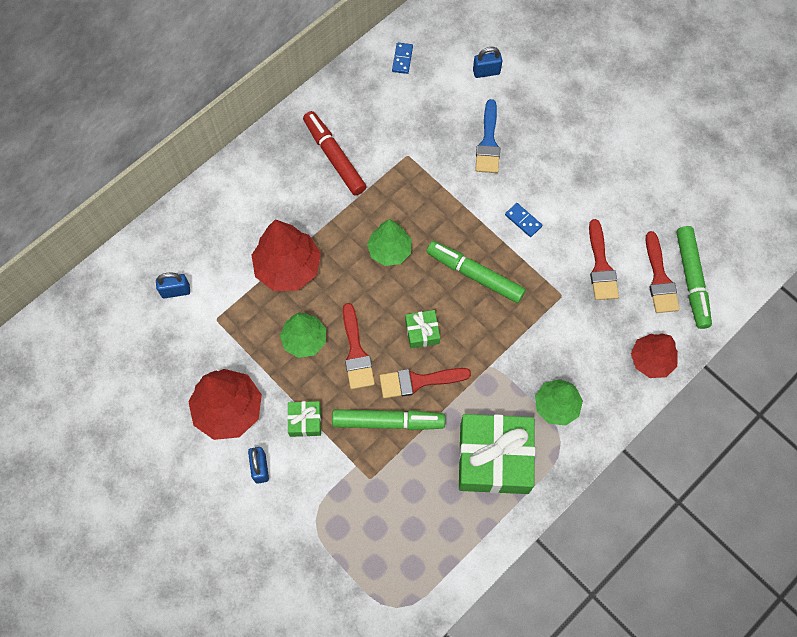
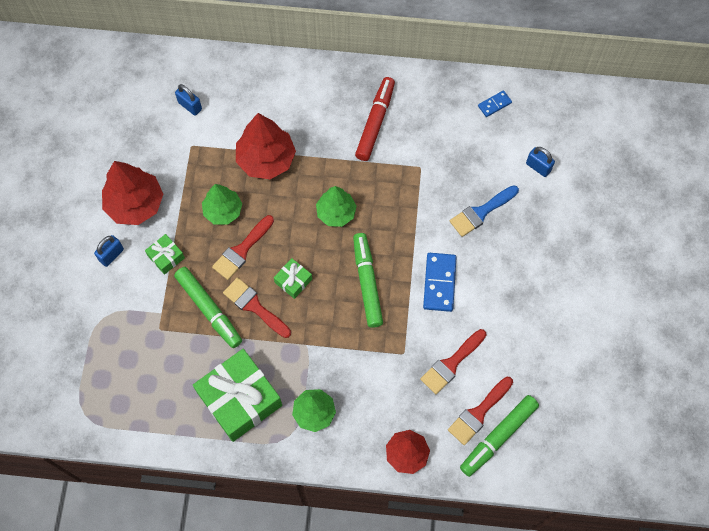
camera: 50 degrees right, 0 degrees up
(523, 220) = (439, 283): blue domino -> blue domino, size x1.77

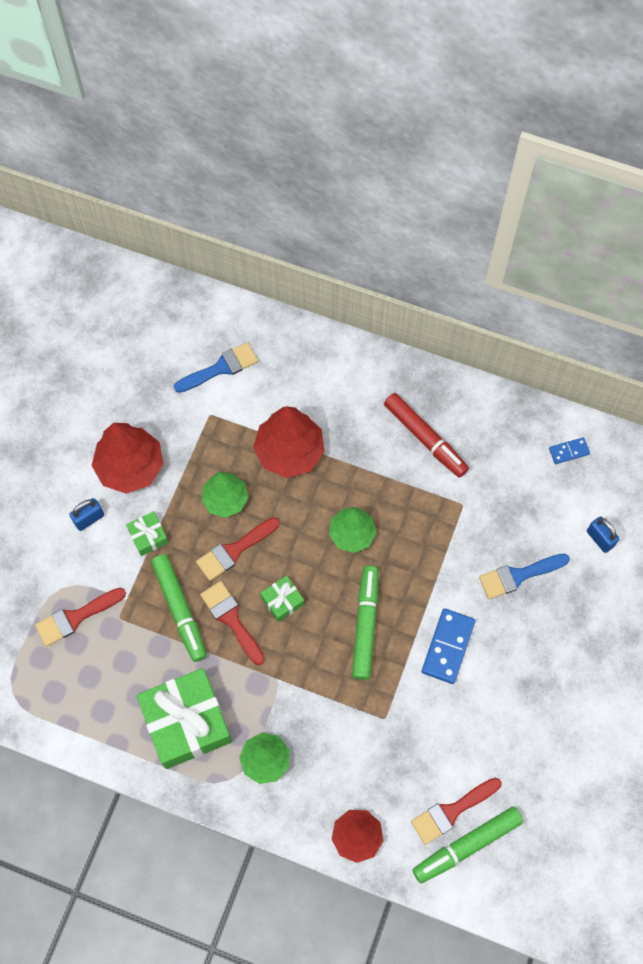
camera: 15 degrees right, 0 degrees up
(190, 106) = (220, 368): blue padlock -> blue brush
(375, 122) = (425, 438): red marker -> red marker turned 105 degrees clockwise
(451, 364) = (436, 745): red brush -> red brush (76, 617)

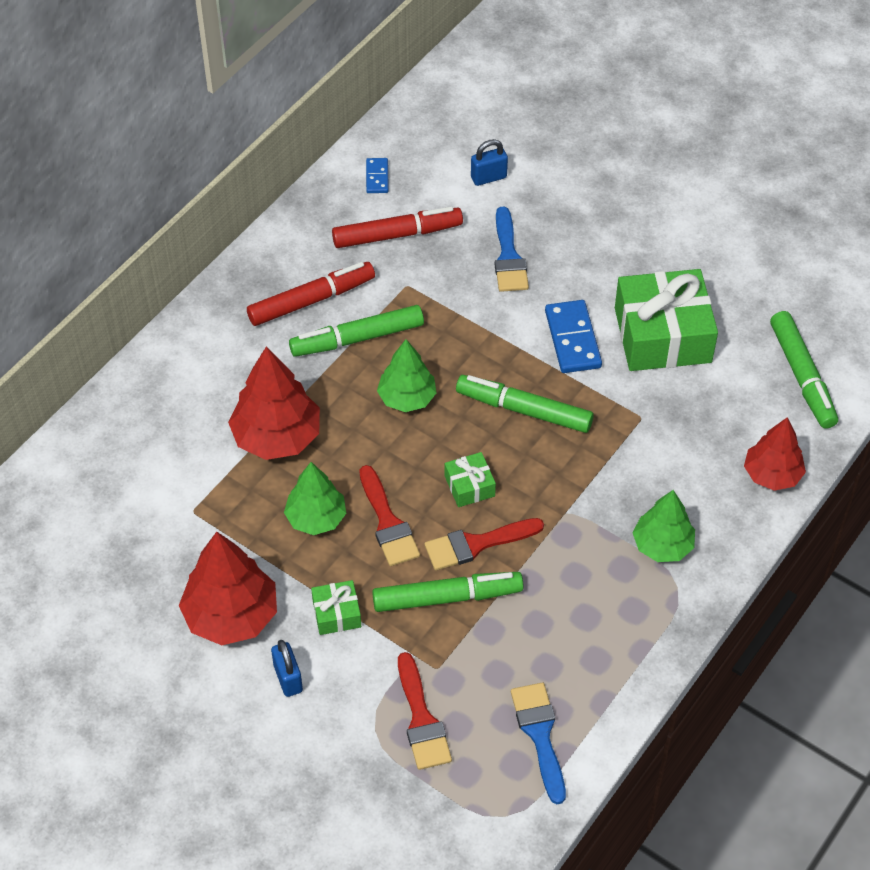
camera: 75 degrees left, 15 degrees down
(186, 722) = (595, 619): green gift -> green gift (662, 335)
(220, 368) = (131, 486): blue brush -> blue brush (540, 735)
(398, 482) = (357, 338): none -> green marker
(448, 647) = (573, 339): blue domino -> blue domino turned 45 degrees clockwise
(452, 811) = (761, 380): red brush -> none
(513, 483) = (397, 235): none -> red marker

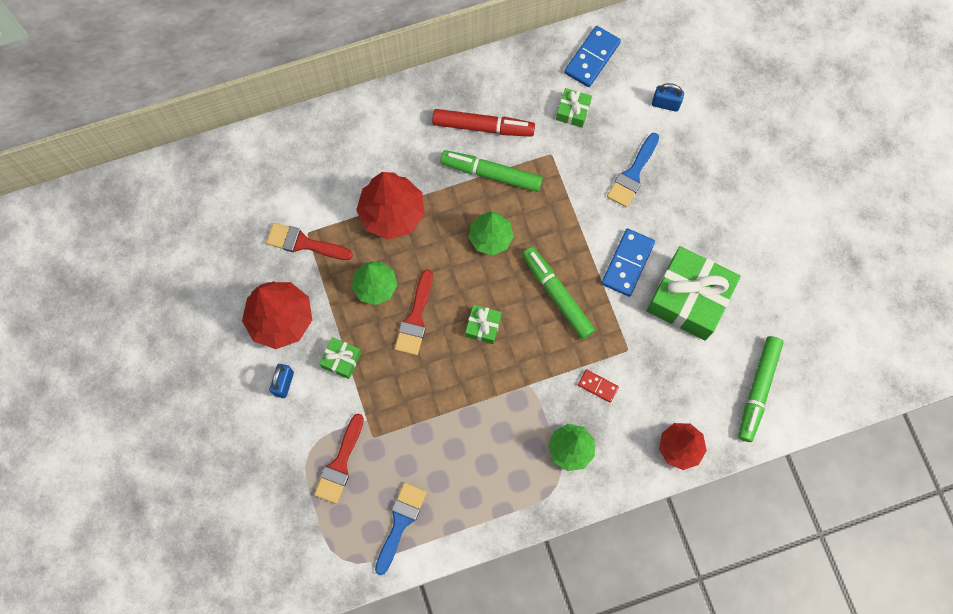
camera: 35 degrees right, 20 degrees up
(377, 177) = (592, 58): blue domino -> blue domino, size x1.77
(397, 235) = (573, 111): red marker -> green gift
(447, 597) = (413, 394): green marker -> none
(476, 544) = (457, 370): red brush -> red brush (304, 243)
(639, 469) = (597, 386): none -> red domino

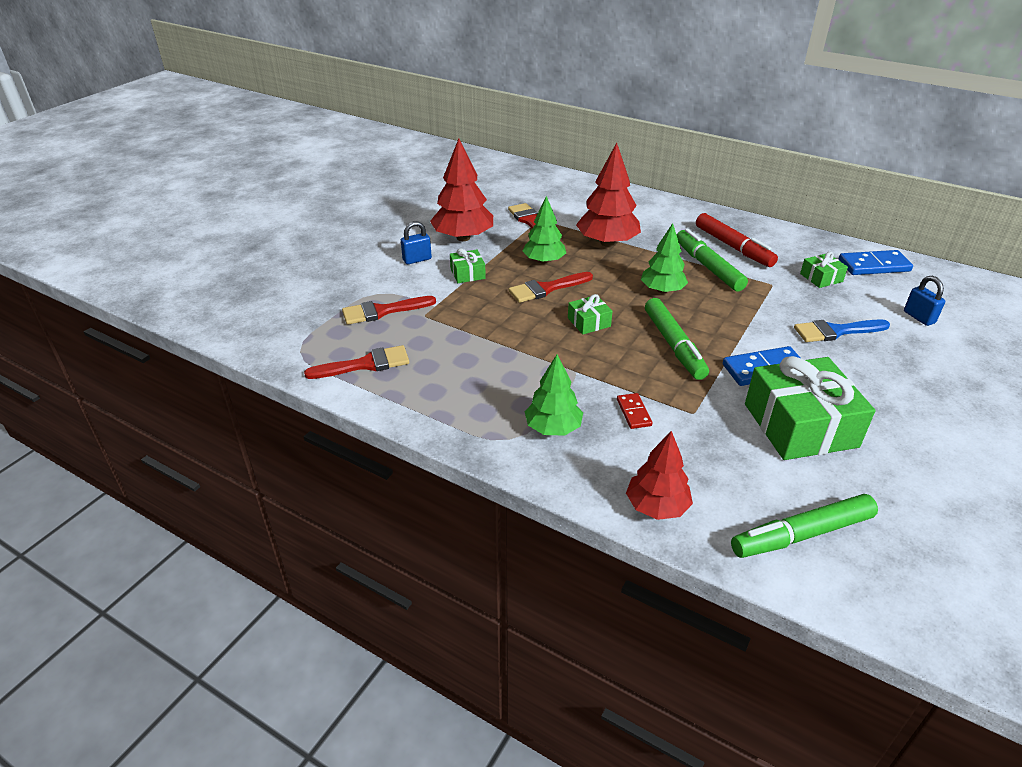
camera: 50 degrees right, 35 degrees down
(400, 522) = (365, 364): blue brush -> red brush
(557, 295) = (674, 345): green marker -> green marker turned 150 degrees clockwise

